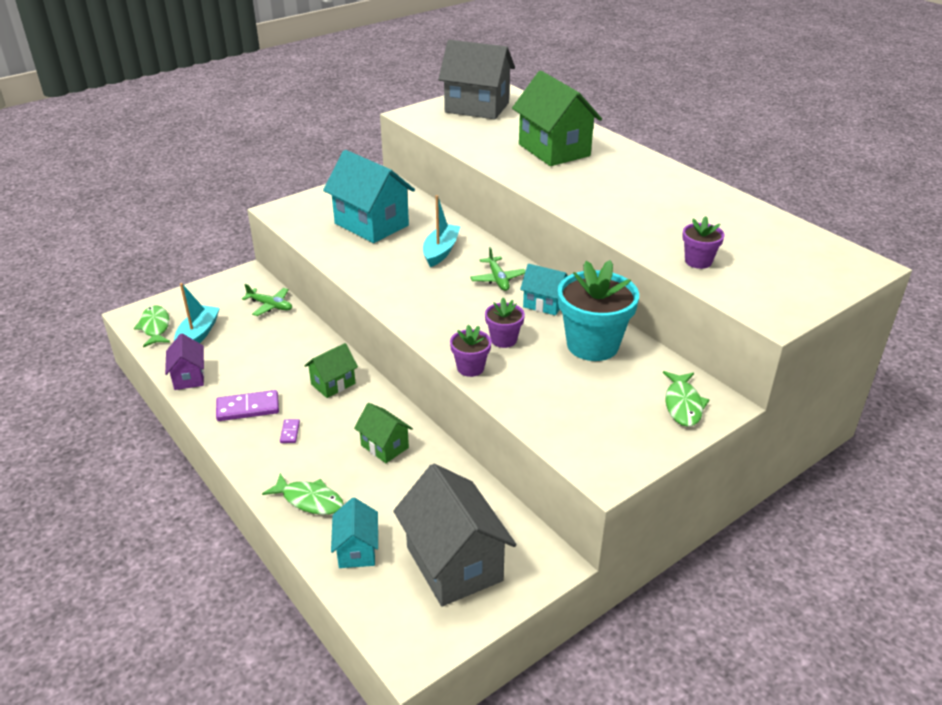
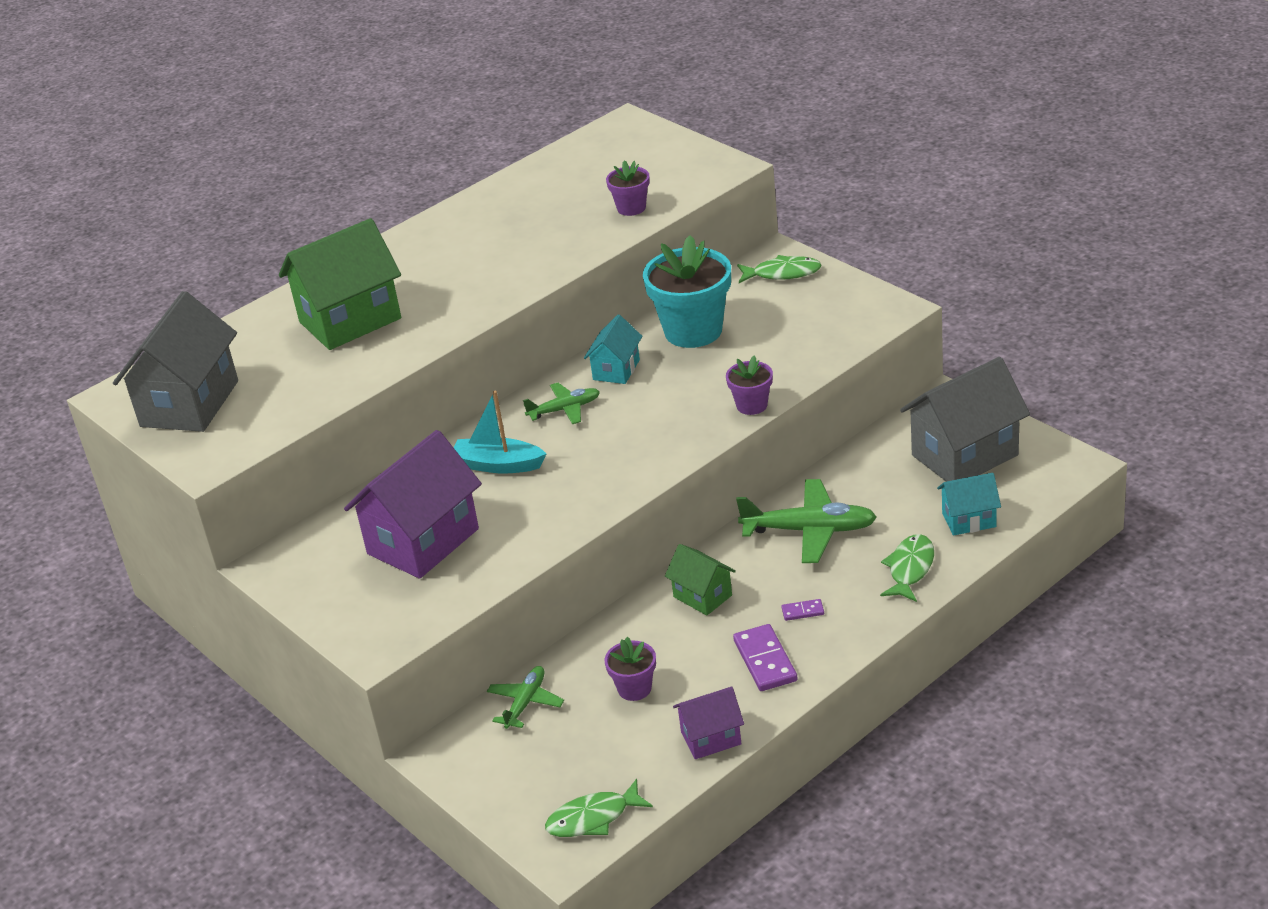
camera: 90 degrees left, 0 degrees up
(198, 335) = (609, 761): turquoise boat -> none
(371, 224) = (423, 541): turquoise house -> purple house
(384, 446) = (810, 530): green house -> green plane
(503, 340) = (694, 389): purple flower pot -> purple flower pot (634, 688)

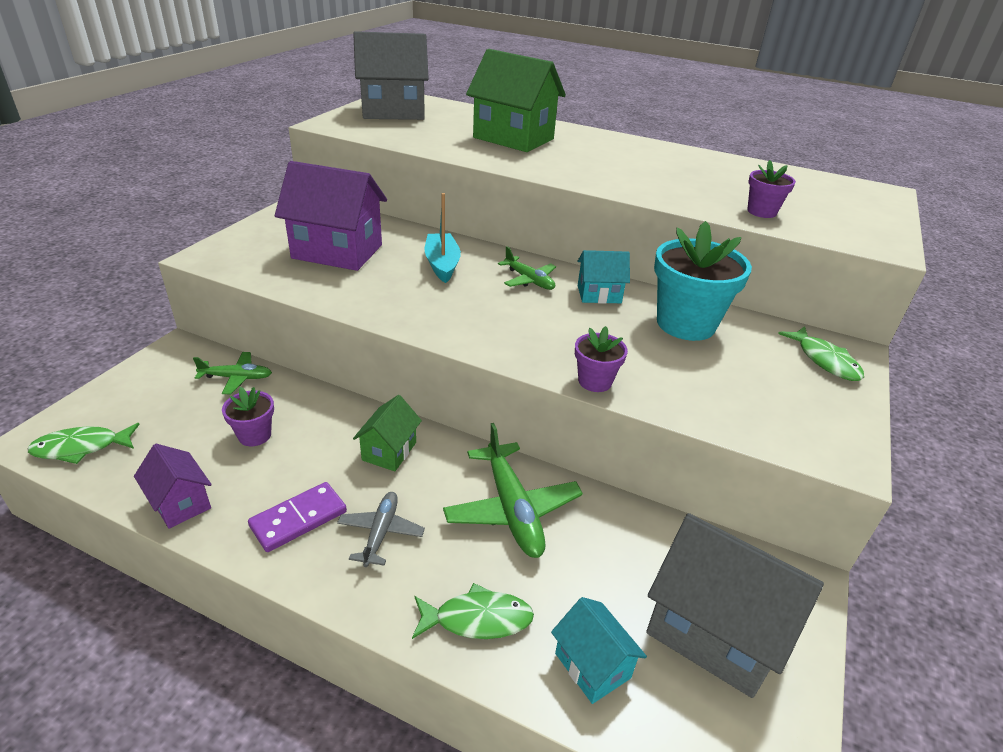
camera: 60 degrees right, 0 degrees up
(593, 818) = (81, 447): green fish -> green fish turned 60 degrees counterclockwise
(802, 611) = (381, 532): purple domino -> grey plane

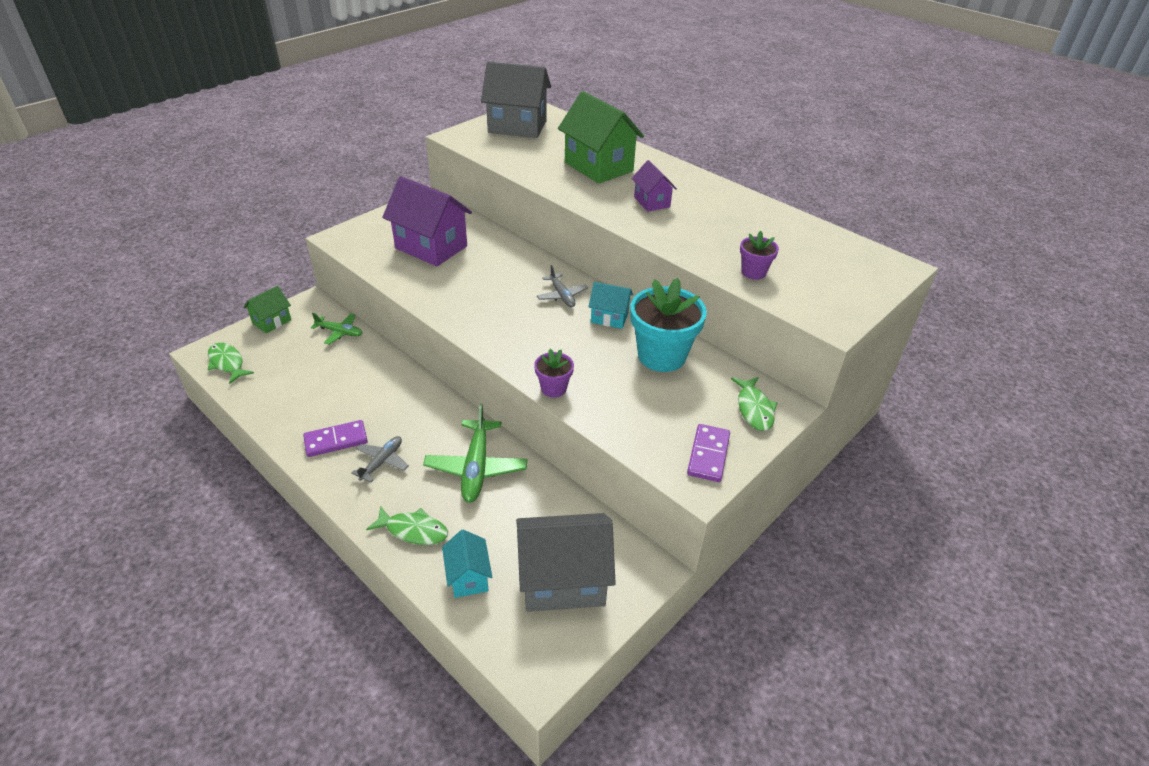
camera: 20 degrees right, 5 degrees up
(81, 447) = (227, 363): green fish -> green fish turned 45 degrees clockwise
(180, 503) = (271, 413): purple house -> purple house (652, 202)
(254, 435) = (333, 377): purple flower pot -> none
(389, 451) = (415, 408): green house -> green house (272, 322)
(442, 264) = (503, 271): turquoise boat -> none
(529, 280) = (562, 296): green plane -> grey plane
(714, 631) = (563, 580): grey house -> grey house turned 60 degrees counterclockwise
(824, 420) = (708, 455): none -> purple domino

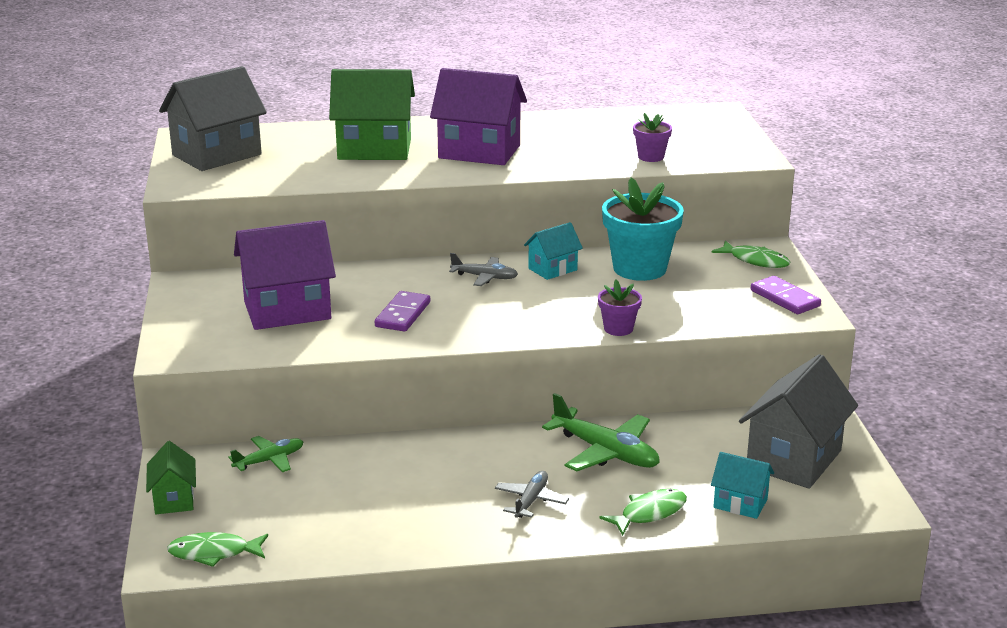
camera: 50 degrees left, 15 degrees down
(336, 440) = (461, 518): purple domino -> purple domino (403, 314)
(382, 462) = (531, 501): grey plane -> grey plane turned 45 degrees clockwise
(652, 202) = (479, 152): purple house -> purple house, size x1.91

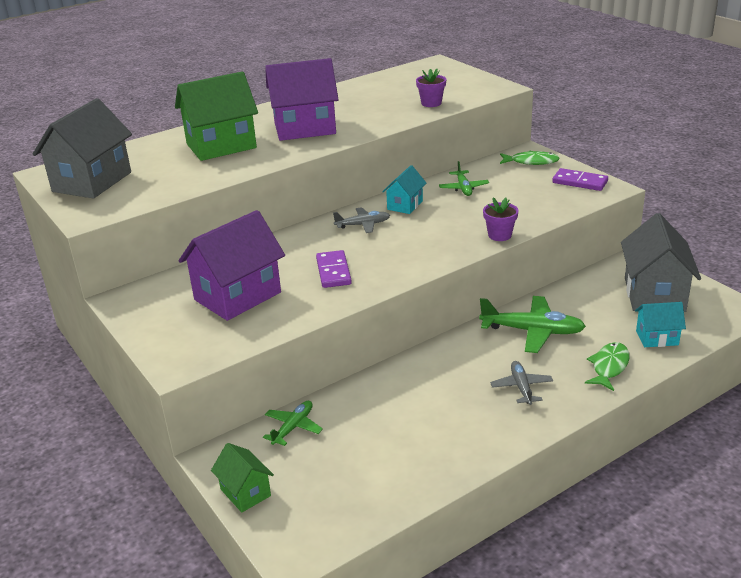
camera: 25 degrees left, 5 degrees up
(214, 553) = (325, 528): green fish -> none
(639, 268) = (463, 188): turquoise flower pot -> green plane

